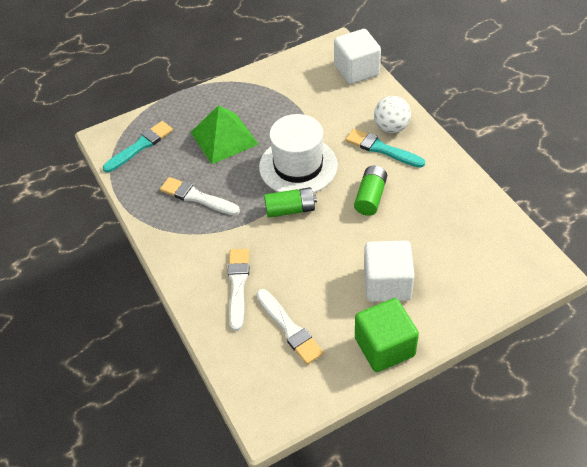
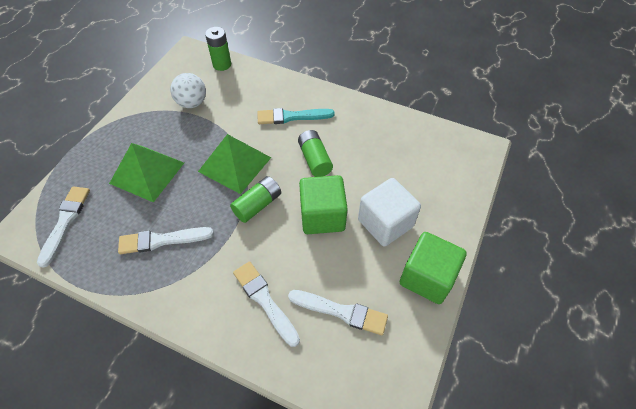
camera: 40 degrees left, 5 degrees up
(140, 146) = (65, 222): turquoise brush -> white brush
(298, 166) = (234, 164): white hat -> green pyramid
(337, 248) = (322, 216): none -> green cube
(356, 70) = (222, 64): white cube -> green battery
(391, 127) = (285, 96): white ball -> white ball (192, 103)

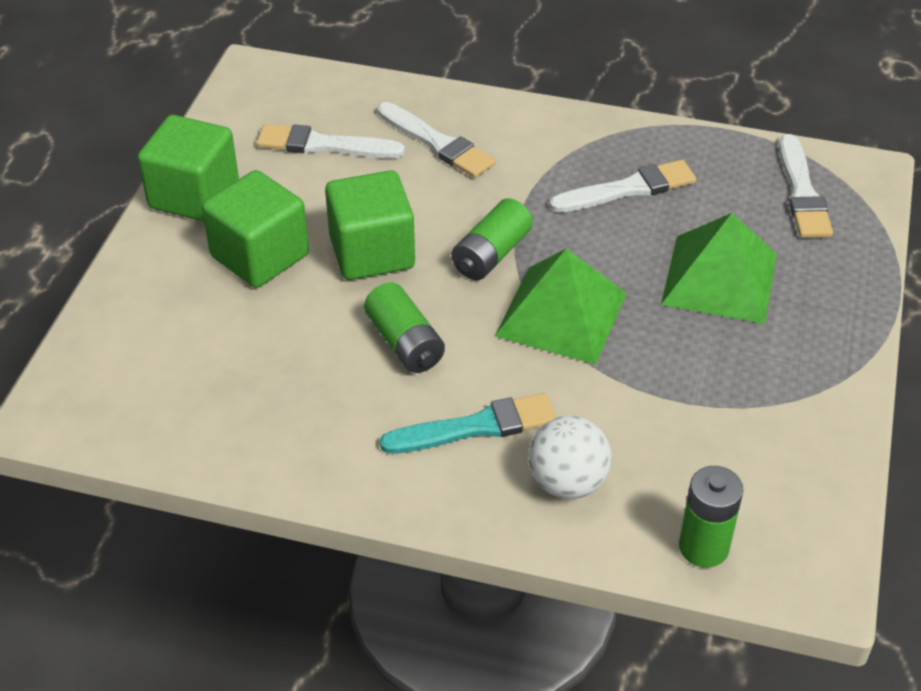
camera: 170 degrees right, 10 degrees down
(192, 103) = (717, 429): white ball -> white ball (567, 482)
(385, 223) = (260, 256): white cube -> green cube

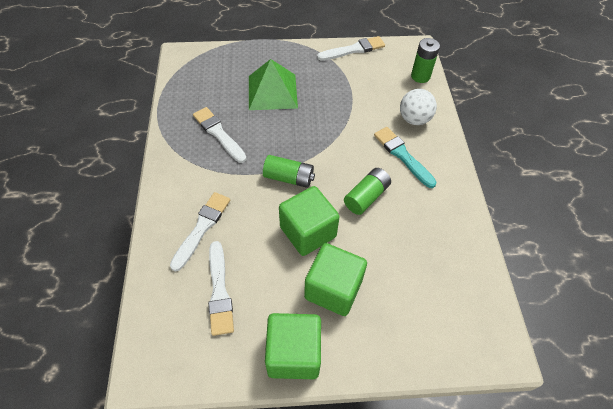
camera: 110 degrees left, 10 degrees up
(561, 314) = (319, 141): green pyramid -> none
(802, 192) = (202, 72): white brush -> white brush (353, 49)

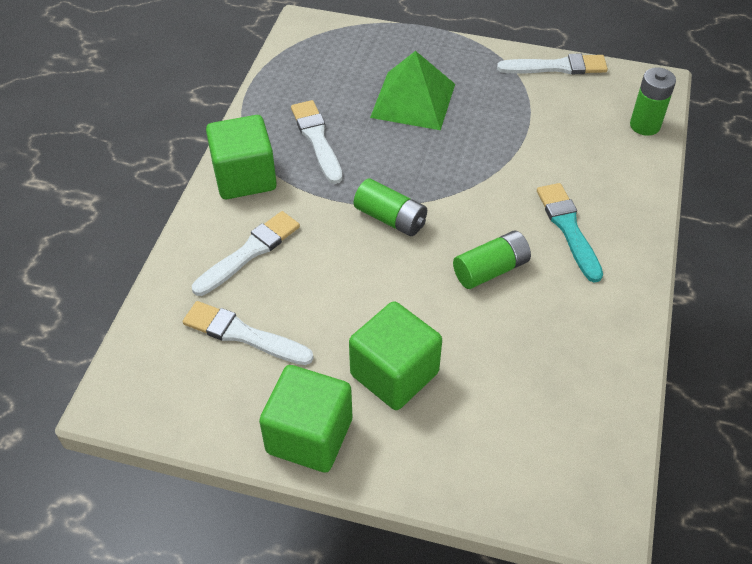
camera: 20 degrees right, 5 degrees down
(219, 291) = (243, 334): white brush -> white brush turned 105 degrees clockwise
(308, 232) = (389, 293): green cube -> green cube (244, 177)
(414, 119) = (608, 183): white ball -> none

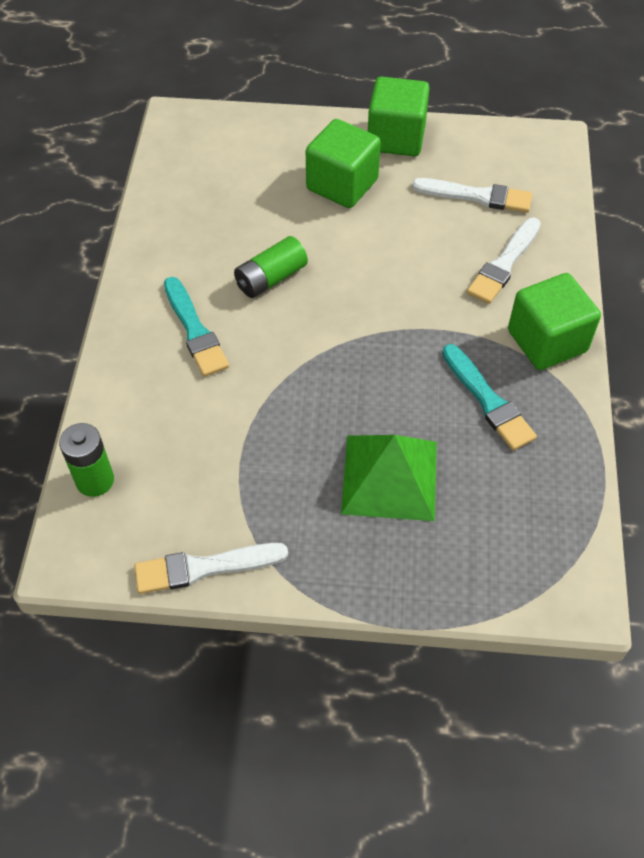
camera: 170 degrees right, 5 degrees up
(317, 139) = (488, 401): white brush -> turquoise brush
(390, 218) = (378, 316): green battery -> none

